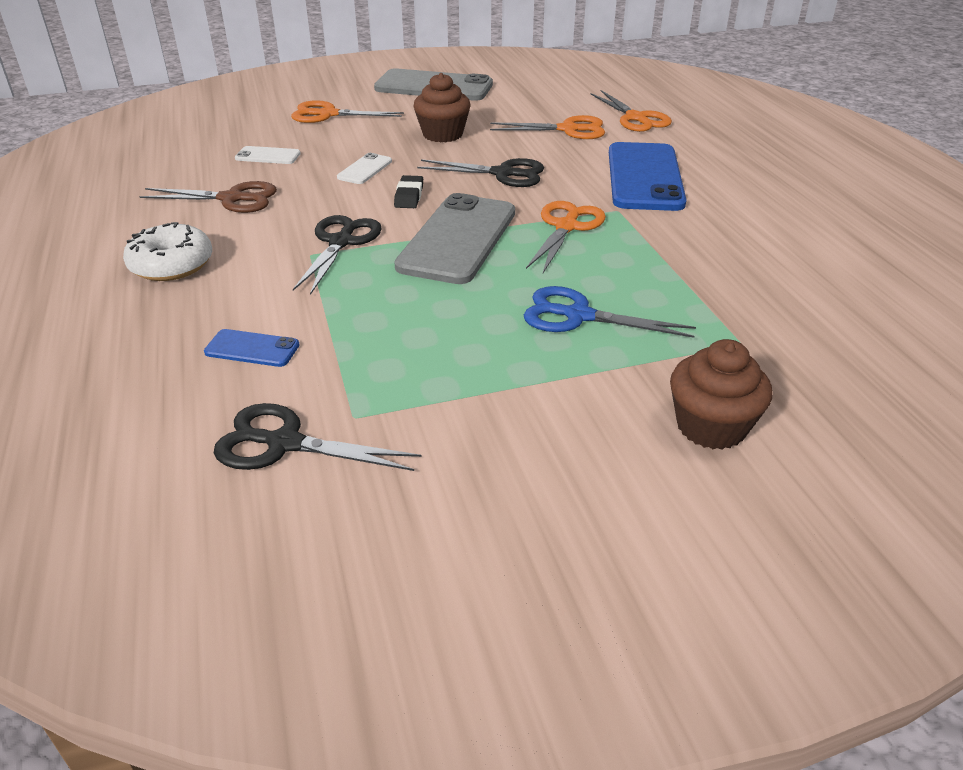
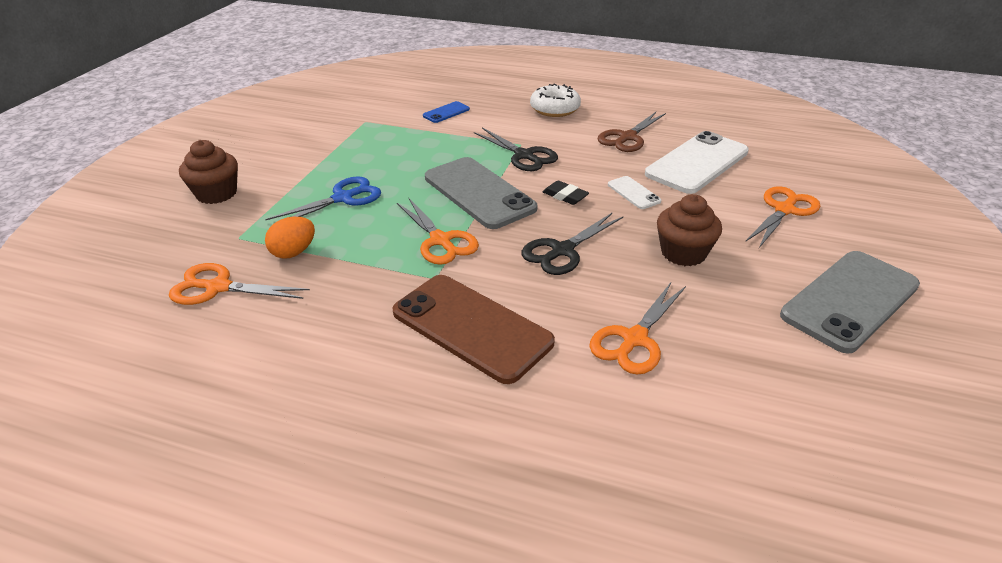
camera: 125 degrees right, 0 degrees up
(268, 156) = (697, 163): white phone -> white phone, size x2.21
(284, 443) = (372, 106): black scissors -> none
(636, 118) = (628, 419): orange scissors -> orange scissors (218, 287)
(644, 177) = (471, 327): blue phone -> brown phone
(701, 292) = (294, 252): none -> orange egg

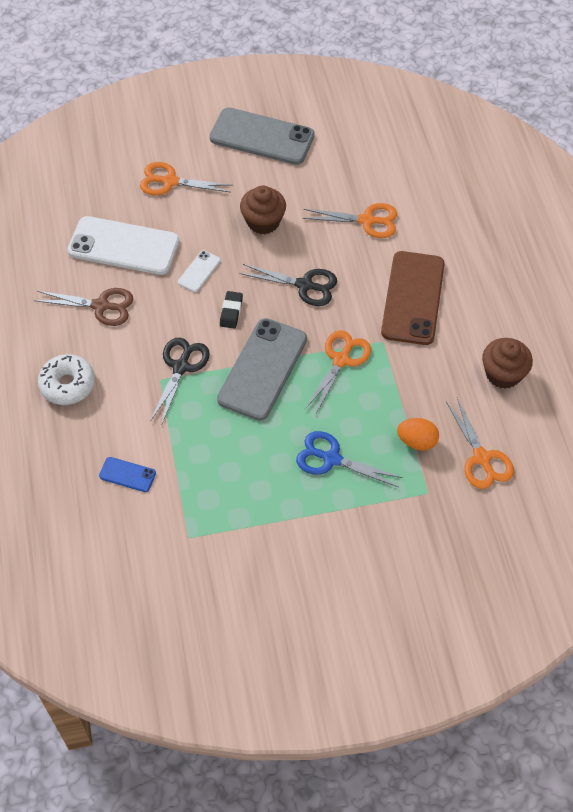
camera: 120 degrees left, 20 degrees up
(216, 193) = (388, 561): brown cupcake -> brown cupcake (503, 374)

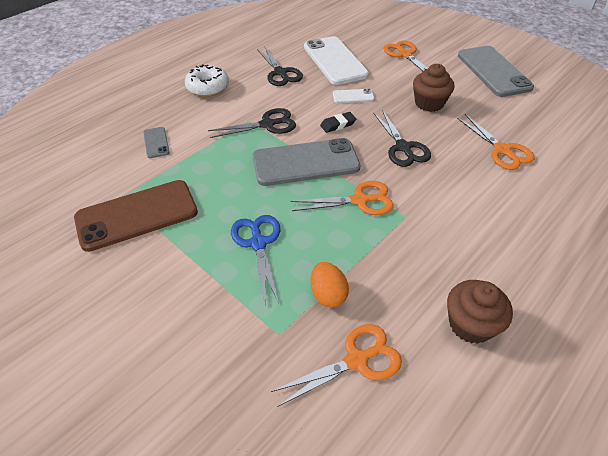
camera: 55 degrees right, 10 degrees down
(101, 306) = (280, 73): brown scissors -> black scissors
(127, 474) = (156, 142): blue phone -> grey phone
(413, 298) = (469, 213): brown phone -> brown phone (137, 215)
(481, 458) = (356, 360): orange scissors -> orange scissors turned 150 degrees counterclockwise

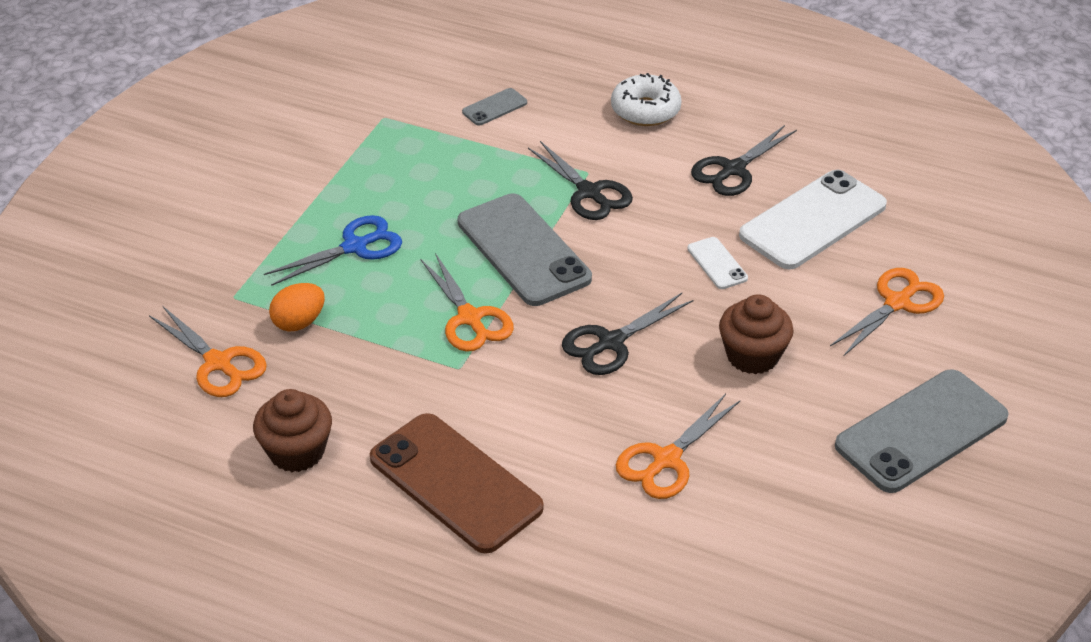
camera: 70 degrees right, 5 degrees down
(137, 215) = (360, 139): brown phone -> brown phone (455, 483)
(338, 124) = (630, 262): black eraser -> none

